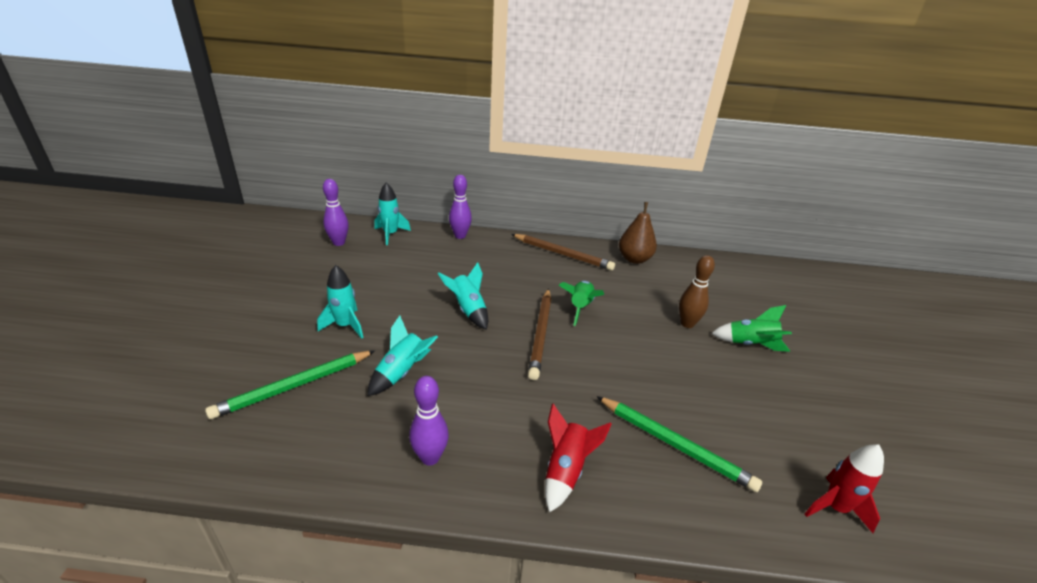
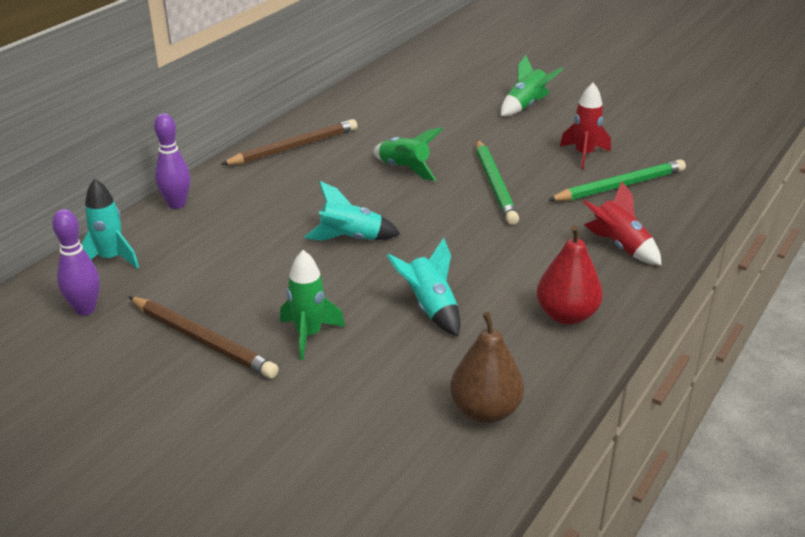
camera: 60 degrees left, 0 degrees up
(294, 386) = (401, 391): green pencil -> green pencil (495, 185)
(345, 326) = (309, 335): turquoise rocket -> green rocket
(430, 457) = (566, 315): purple bowling pin -> red pear
(541, 334) = (431, 205): brown pencil -> brown pencil (203, 340)
(634, 259) = (345, 110): brown pear -> brown pear (485, 411)
(687, 324) = (475, 123): brown bowling pin -> none
(835, 508) = (708, 147): red rocket -> red rocket (584, 155)

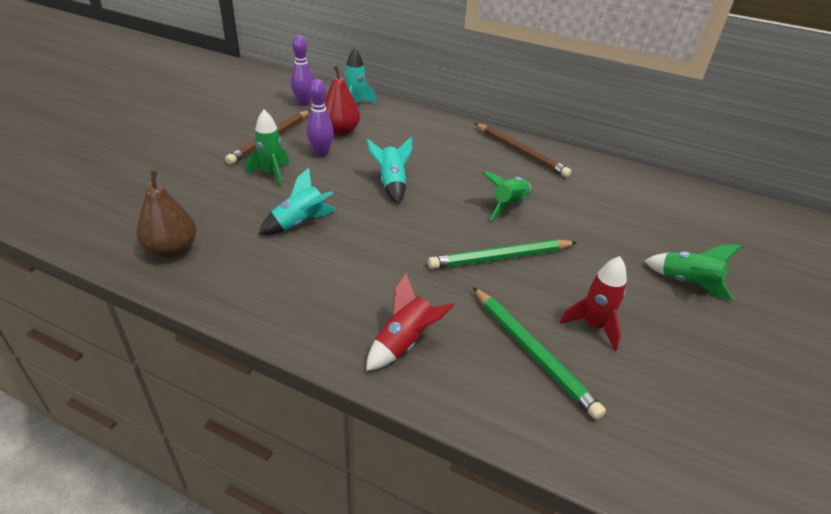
camera: 80 degrees right, 5 degrees up
(177, 204) = (422, 117): purple bowling pin -> purple bowling pin (321, 153)
(566, 315) = (285, 297): red pear -> red pear (340, 131)

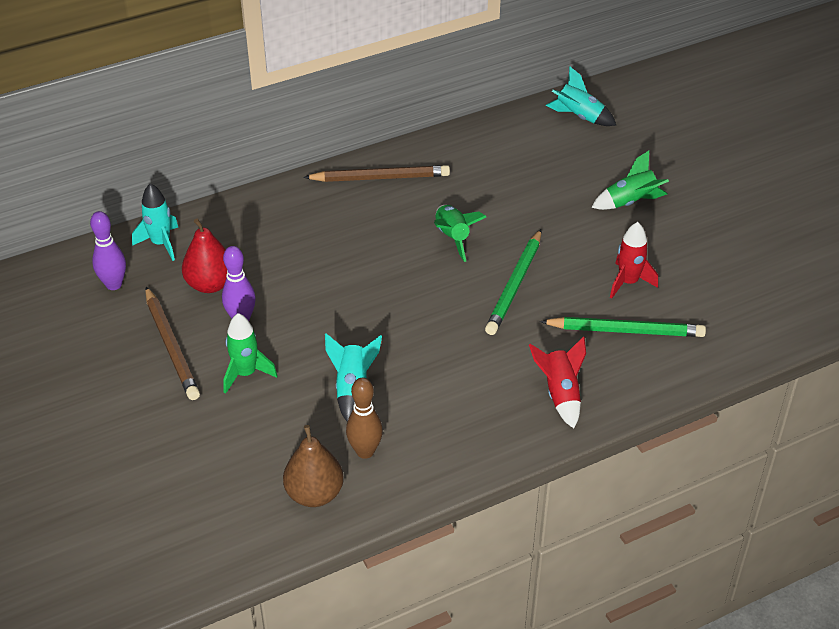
camera: 50 degrees left, 5 degrees up
(237, 256) = (365, 451): none -> brown bowling pin
(391, 184) = (348, 295): turquoise rocket -> turquoise rocket (579, 117)

